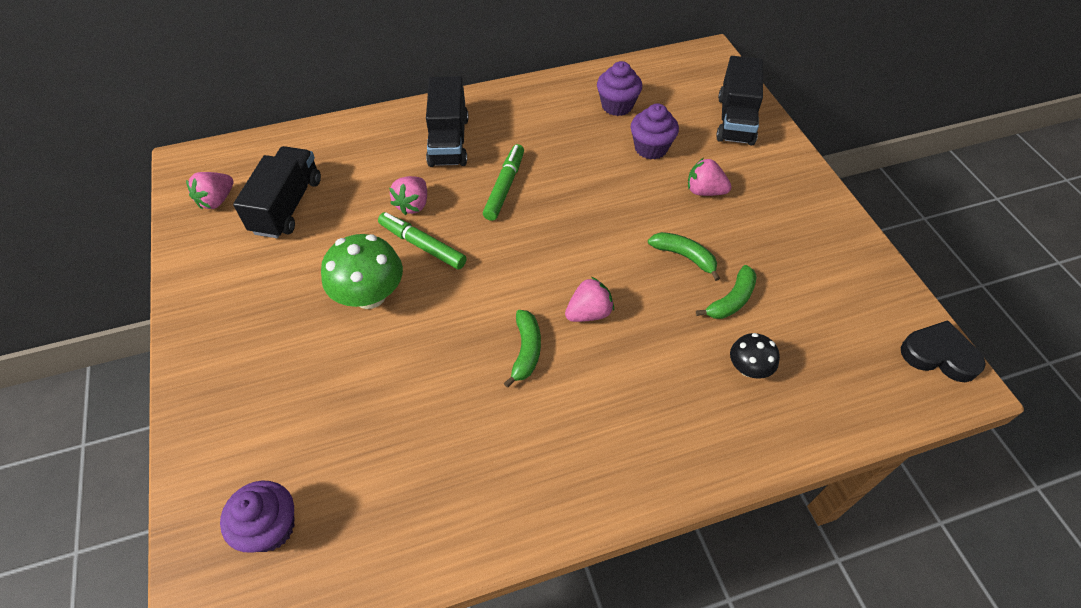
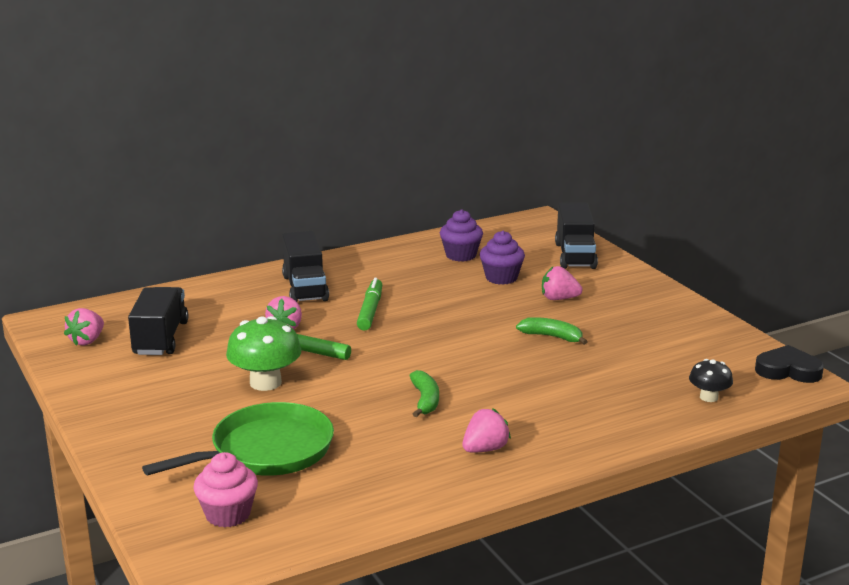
camera: 10 degrees left, 30 degrees down
(270, 527) = (228, 514): purple cupcake -> pink cupcake
(340, 416) = (266, 451): none -> green pan
(589, 313) = (475, 375): pink strawberry -> pink strawberry (485, 449)
(731, 300) = (601, 357): green banana -> none
(748, 368) = (627, 392): black mushroom -> black mushroom (709, 397)

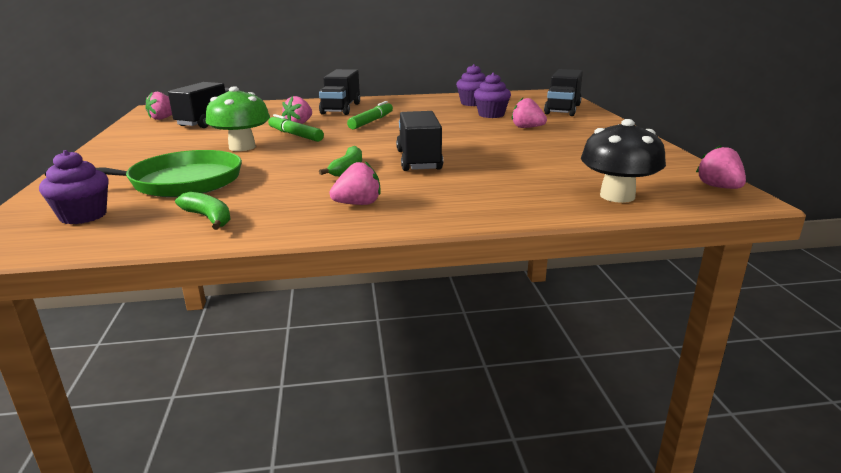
camera: 20 degrees right, 0 degrees up
(228, 514) = (83, 216): pink cupcake -> purple cupcake
(487, 375) = (419, 160): none -> black truck
(552, 337) = (499, 146): green banana -> green banana (208, 218)
(709, 397) = (617, 196): black mushroom -> black mushroom, size x1.76
(788, 370) = (719, 187): black heart -> pink strawberry

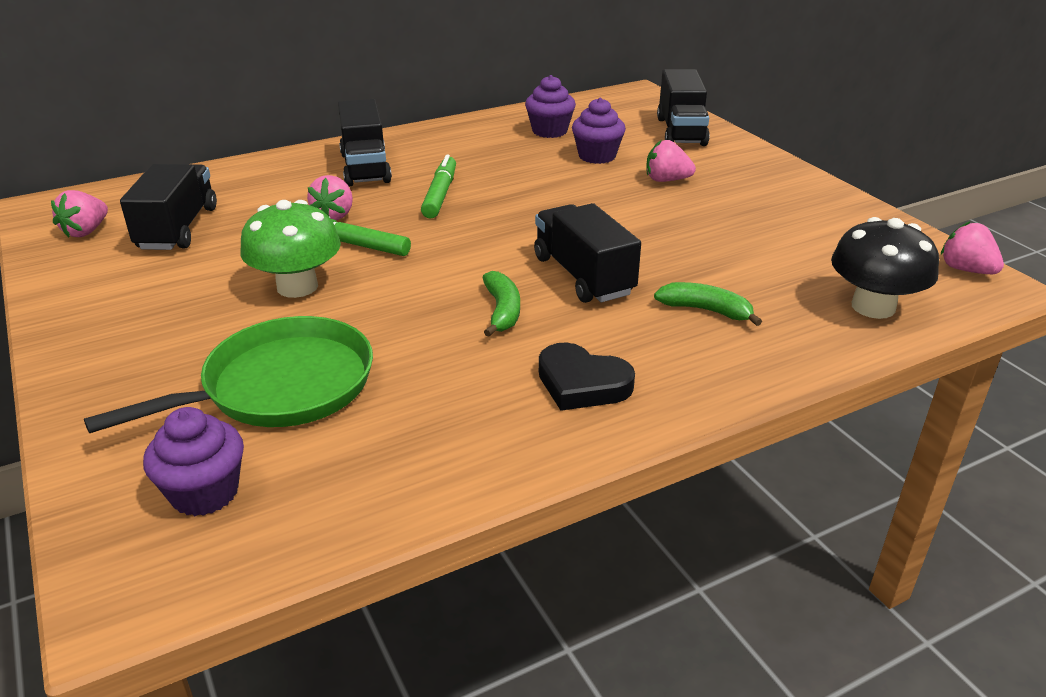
camera: 20 degrees left, 10 degrees up
(208, 218) = (404, 456): green banana -> green banana (706, 310)
(358, 204) = (582, 384): pink strawberry -> black heart

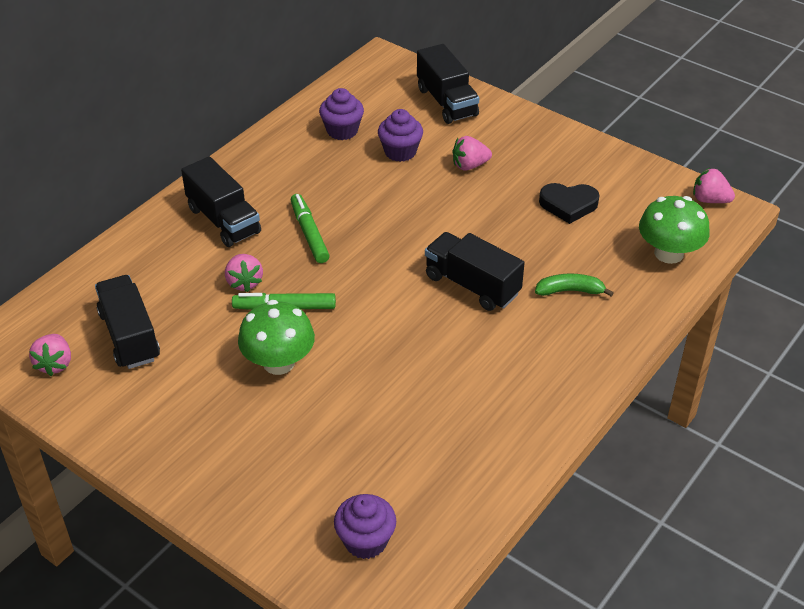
camera: 25 degrees left, 10 degrees up
(281, 386) = (343, 450): green pan -> none
(502, 311) = (440, 336): green banana -> none
(582, 384) = (530, 379): black heart -> black heart (568, 205)
(873, 307) = (669, 253): black mushroom -> green mushroom

